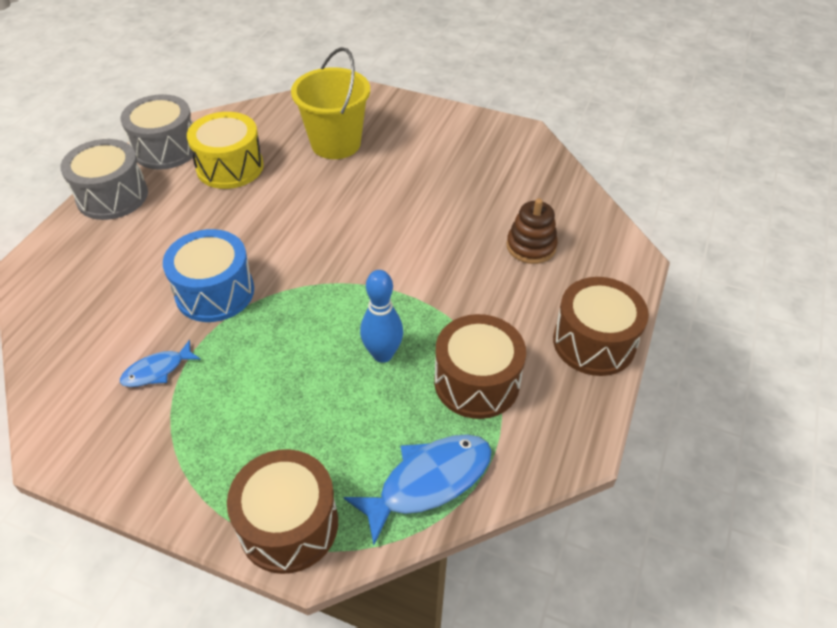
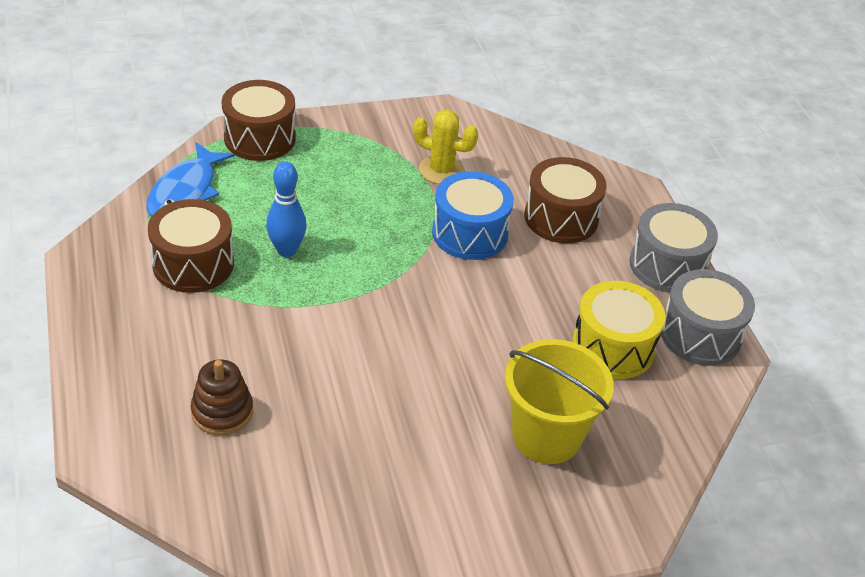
camera: 140 degrees right, 5 degrees down
(157, 370) = (441, 170): blue fish -> yellow cactus
(594, 342) = (105, 340): brown drum -> brown drum (561, 218)

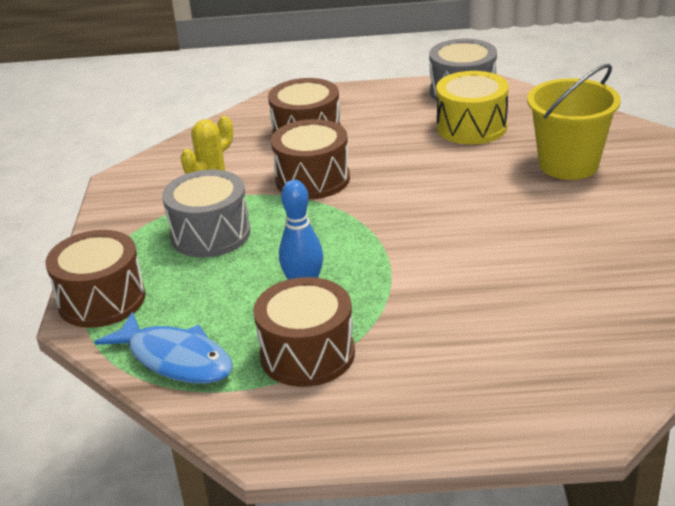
camera: 70 degrees left, 10 degrees down
(222, 412) = (536, 336): brown stacking toy -> none
(470, 233) = (312, 179): blue drum -> brown drum
(667, 265) = (381, 95): grey drum -> grey drum (210, 234)

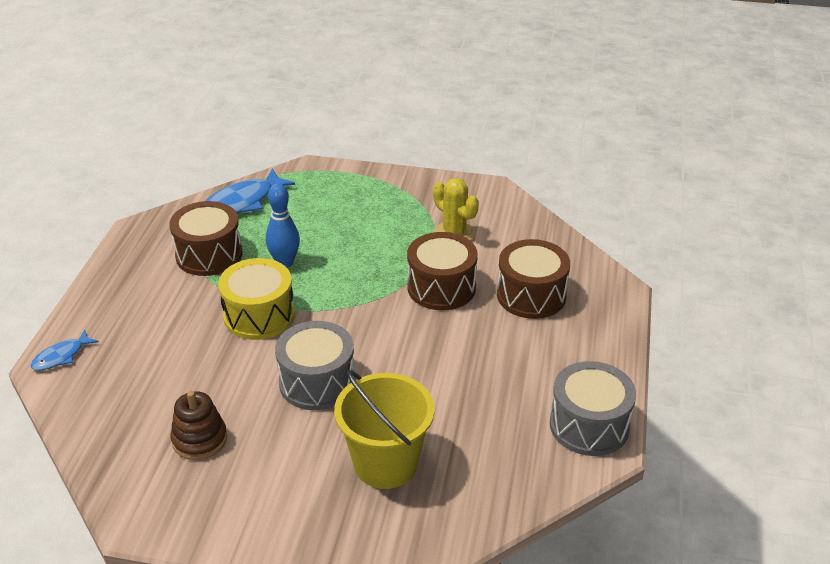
camera: 100 degrees right, 5 degrees up
(102, 300) = (326, 177): brown drum -> none
(210, 234) = (383, 226): grey drum -> grey drum (317, 382)
(471, 127) = (498, 411): yellow drum -> yellow drum (259, 315)
(569, 418) = (61, 356): none -> blue fish
(618, 267) = (199, 439): none -> brown stacking toy

